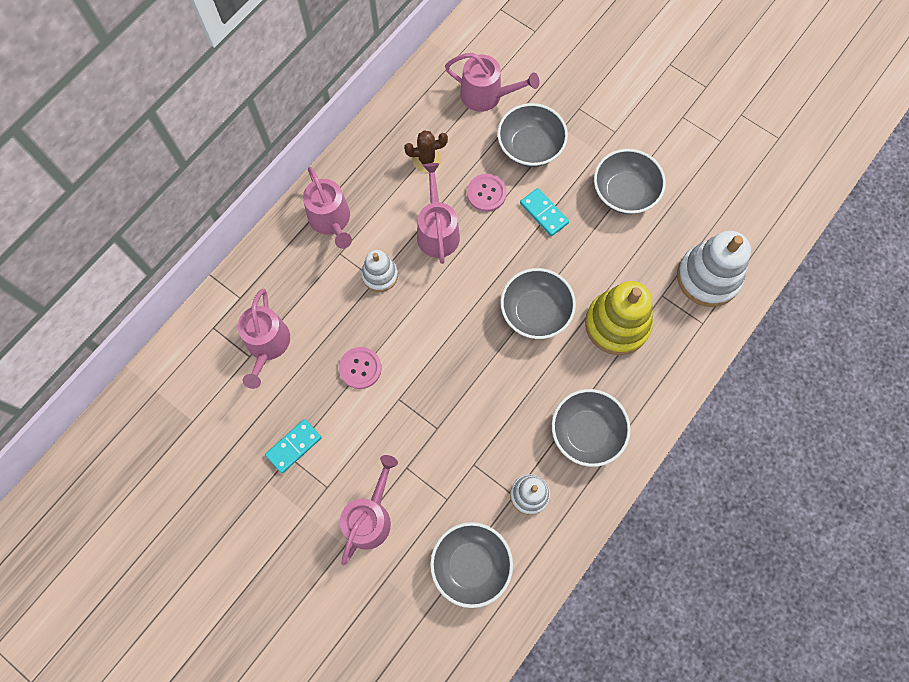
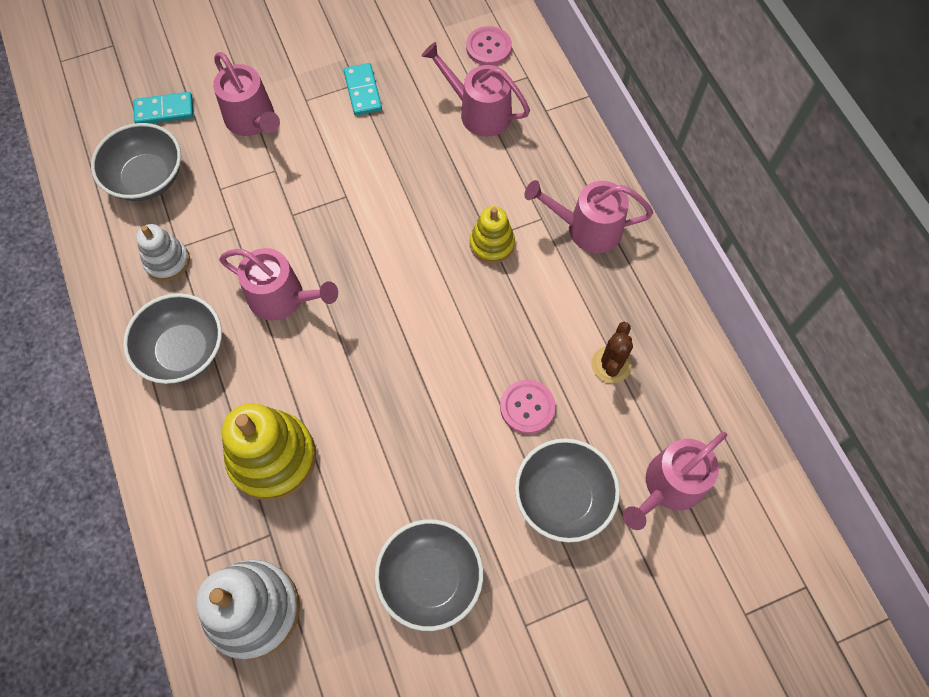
camera: 120 degrees right, 5 degrees down
(360, 368) = (401, 178): pink button -> pink button (488, 47)
(380, 275) = (492, 244): white stacking toy -> yellow stacking toy
(437, 231) = (509, 327): pink watering can -> pink watering can (282, 298)
(535, 312) = (347, 377): grey bowl -> none
(544, 213) = (462, 459): turquoise domino -> turquoise domino (164, 110)

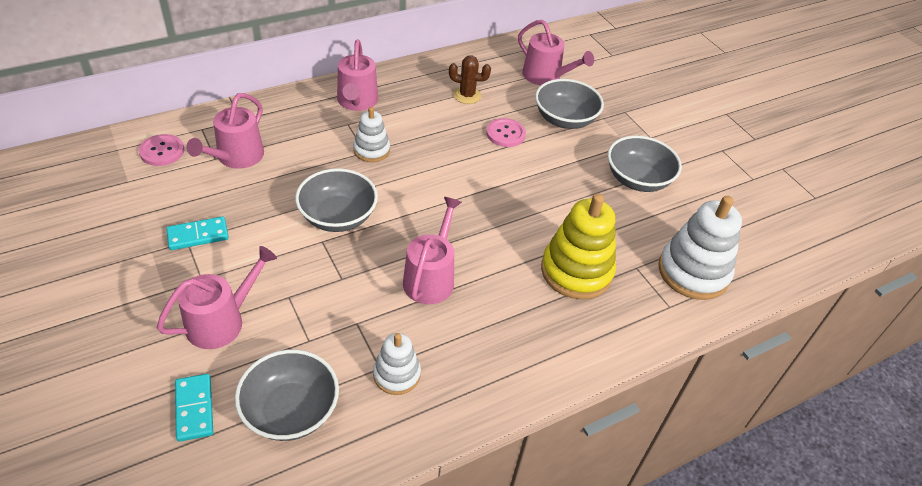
camera: 100 degrees left, 20 degrees down
(183, 350) = (492, 346): grey bowl -> grey bowl (338, 217)
(492, 244) = (371, 150): yellow stacking toy -> white stacking toy

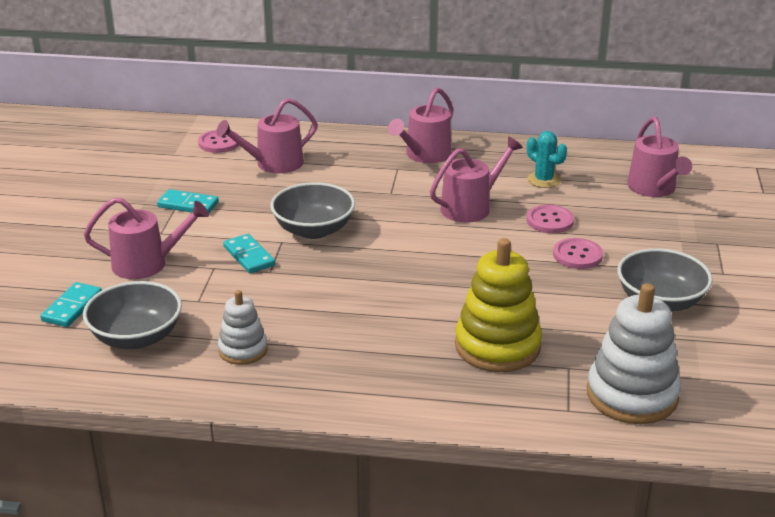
camera: 40 degrees right, 15 degrees down
(308, 269) = (249, 256): none -> turquoise domino
(371, 150) = (398, 193): white stacking toy -> none
(431, 278) = (347, 299): pink watering can -> pink watering can (470, 207)
(467, 95) = (543, 180): brown cactus -> turquoise cactus
(552, 159) = (577, 255): none -> pink button
(565, 119) = (633, 229): grey bowl -> none

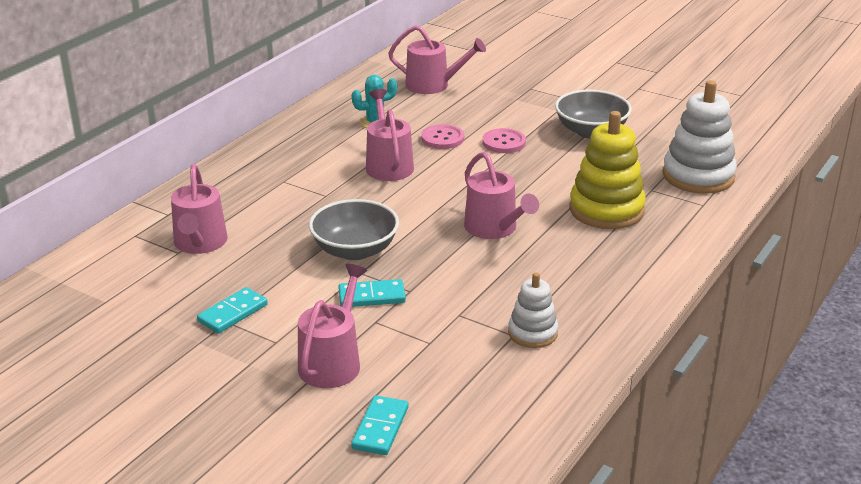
camera: 65 degrees left, 0 degrees up
(72, 307) = (380, 428): turquoise domino -> turquoise domino turned 60 degrees clockwise
(136, 337) = (469, 393): grey bowl -> none
(219, 143) = (113, 266): pink button -> none
(425, 155) = (273, 161): pink watering can -> pink watering can (494, 228)

